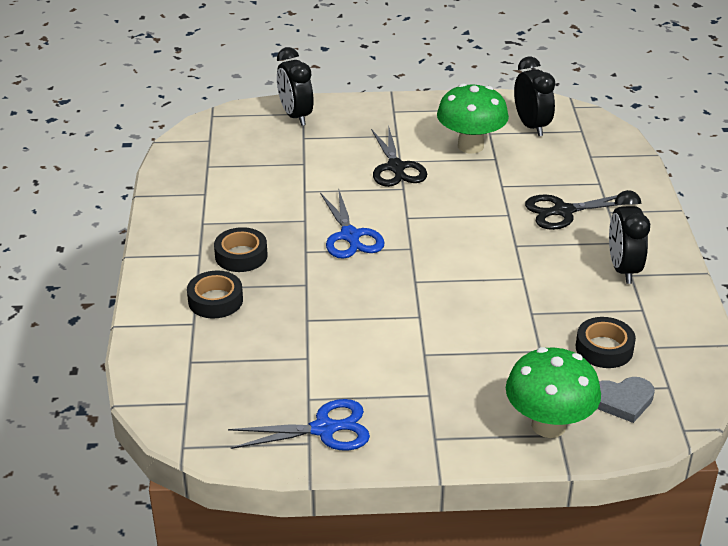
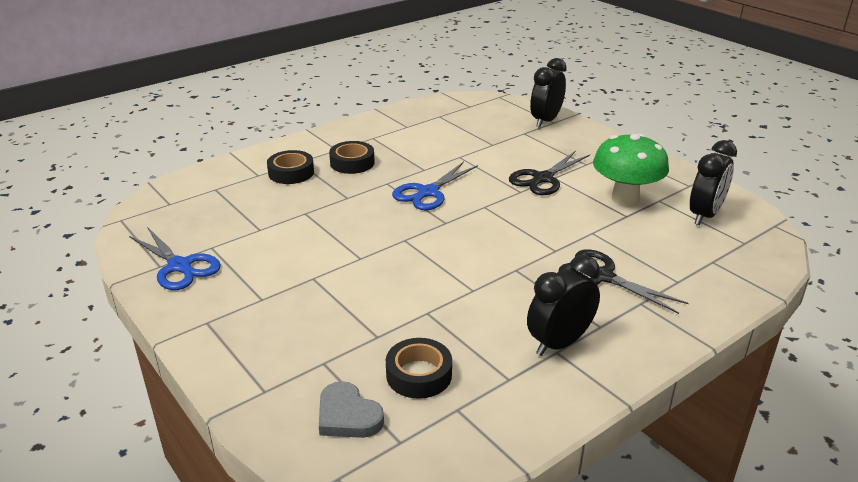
camera: 55 degrees right, 5 degrees down
(548, 425) = (272, 379): green mushroom -> none

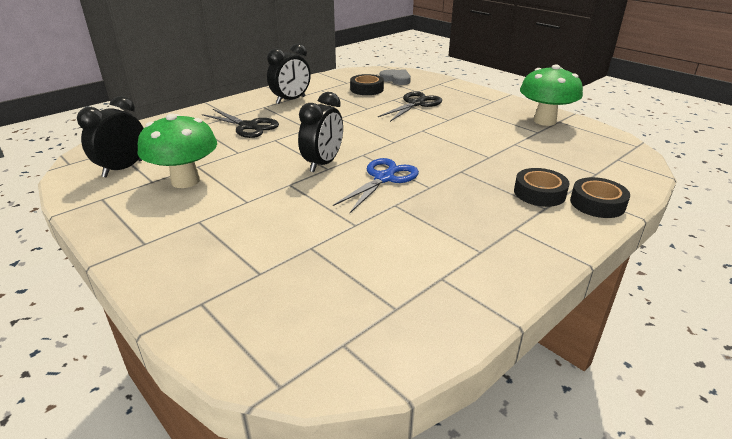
camera: 175 degrees right, 0 degrees up
(180, 266) = (544, 121): blue scissors -> green mushroom
(352, 163) = (481, 208): black tape -> black tape (597, 203)
(543, 179) = (260, 198): black scissors -> black scissors (416, 104)
(545, 121) = (213, 305): black clock -> black clock (323, 164)

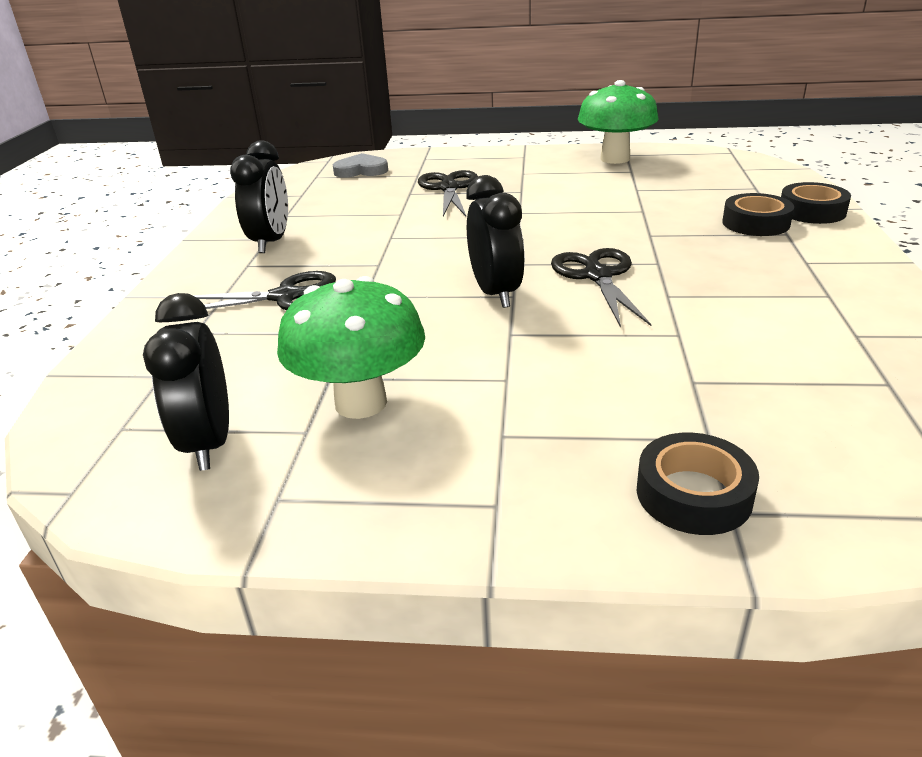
camera: 40 degrees left, 0 degrees up
(366, 89) = (349, 193): black tape -> black tape (693, 494)
(384, 178) = (597, 276): blue scissors -> black scissors

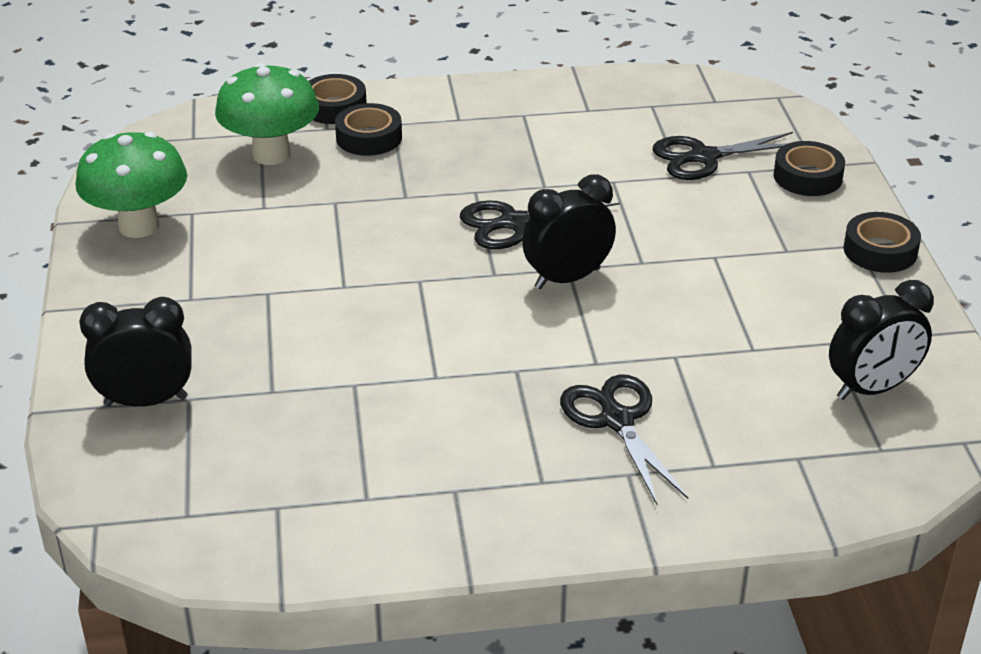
camera: 105 degrees left, 5 degrees up
(271, 242) = (468, 481): black clock -> black clock (146, 401)
(361, 170) = (160, 466): grey heart -> none
(361, 403) = (781, 323): green mushroom -> green mushroom (271, 154)
(449, 188) = (254, 356): black scissors -> black scissors (704, 157)
(474, 524) = (880, 251): none -> black tape

